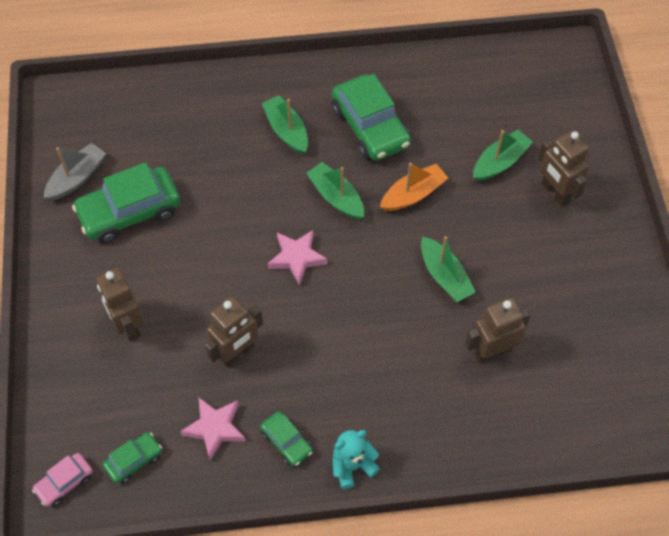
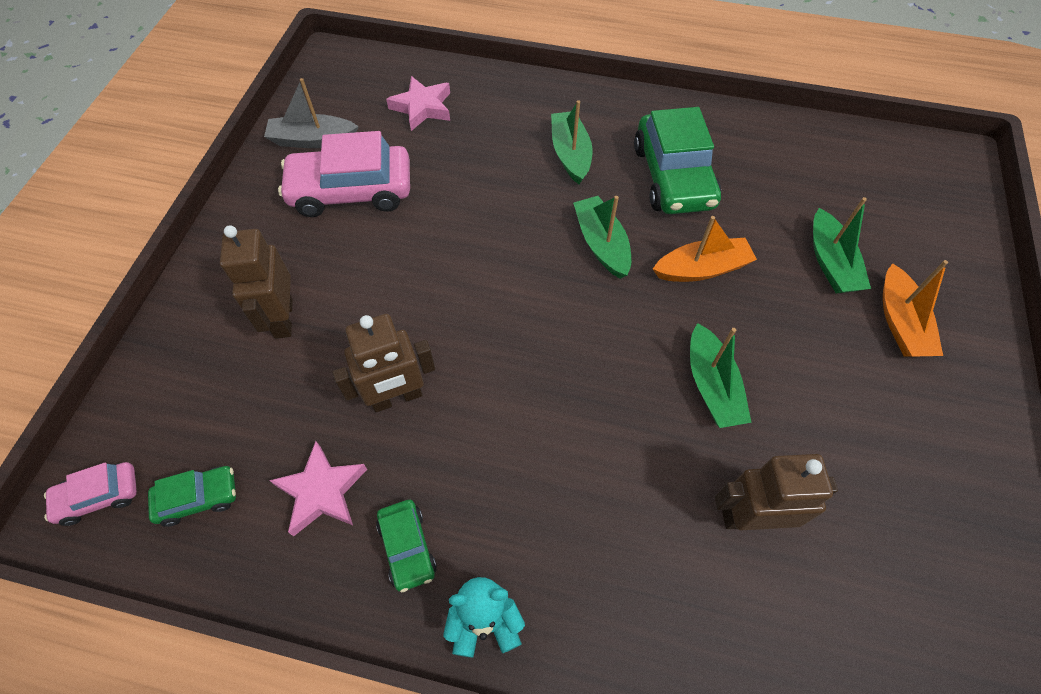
camera: 20 degrees right, 0 degrees up
(77, 178) = (313, 140): grey boat -> grey boat turned 150 degrees counterclockwise
(129, 212) = (351, 191): green car -> pink car
(297, 258) = (523, 302): pink star -> pink star (422, 107)
(500, 162) = (830, 262): green boat -> green boat turned 105 degrees clockwise
(555, 192) = (900, 322): brown robot -> orange boat

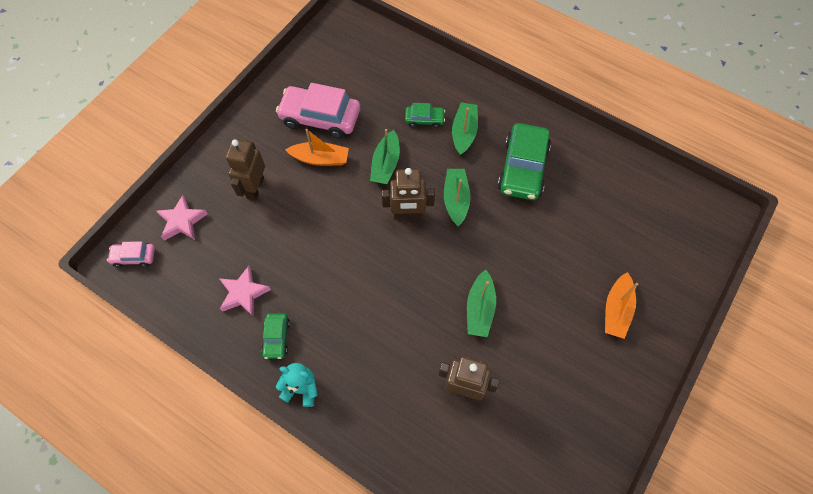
camera: 20 degrees right, 5 degrees up
(198, 498) = (181, 275): green car -> green car (424, 119)
(313, 140) = (309, 75): grey boat -> none
(397, 398) = (300, 255): brown robot -> brown robot (408, 214)
(422, 107) = (384, 71): pink star -> pink star (182, 221)
(701, 269) = (510, 236): orange boat -> orange boat (320, 159)
(830, 262) = (594, 258): green boat -> green boat (385, 164)

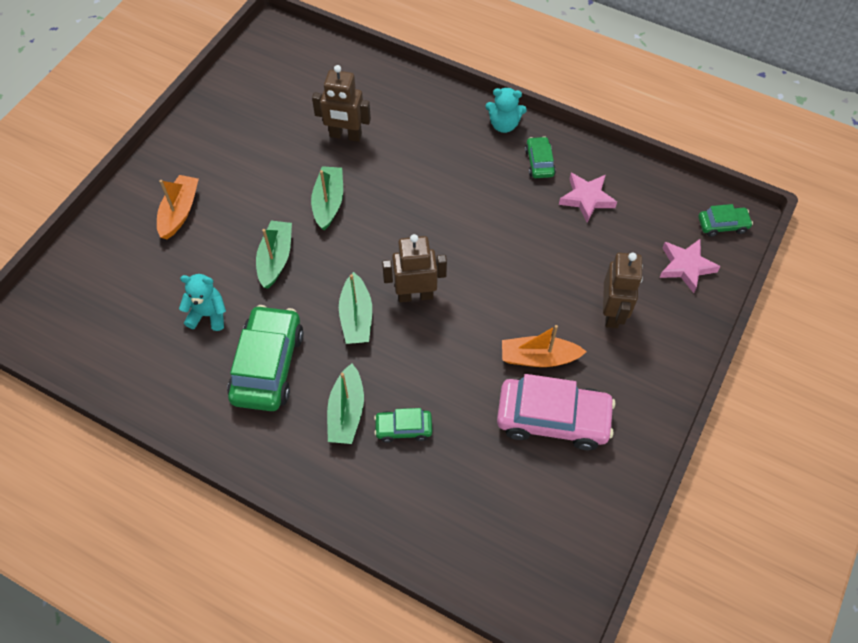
camera: 175 degrees right, 5 degrees down
(134, 257) = (722, 225): pink car -> green car
(385, 164) = (450, 357): green boat -> green boat (275, 259)
(574, 211) = (208, 315): none -> turquoise teddy bear

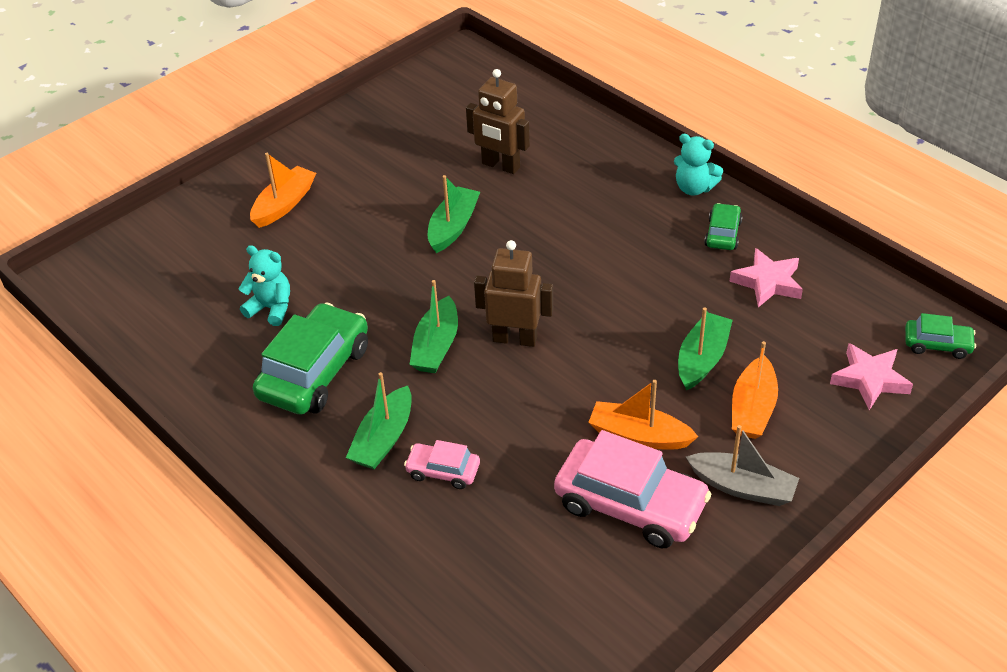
camera: 20 degrees right, 15 degrees down
(275, 259) = (369, 270): green boat -> green boat (702, 359)
(403, 428) = (443, 471): green car -> pink car
(612, 313) = (752, 408): brown robot -> orange boat
(627, 382) = (742, 487): none -> grey boat

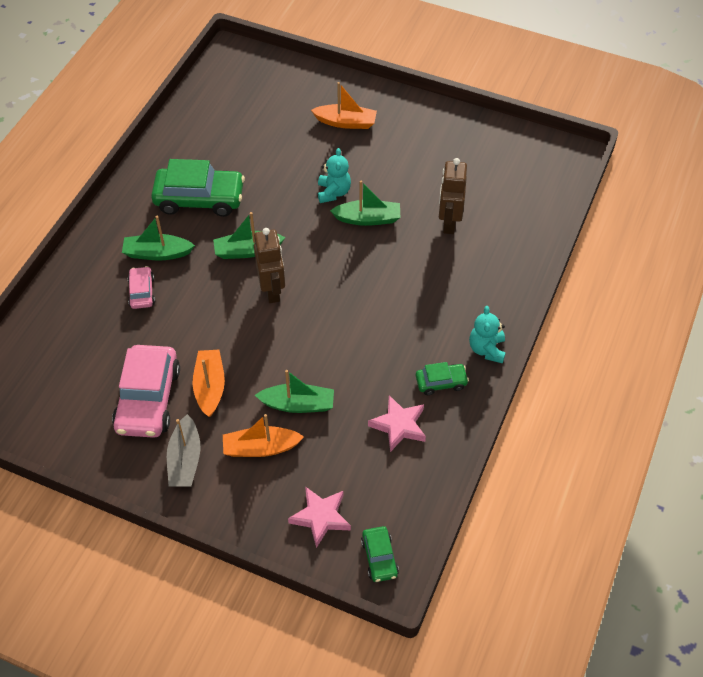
camera: 65 degrees right, 10 degrees up
(271, 308) = (246, 156): turquoise teddy bear -> turquoise teddy bear (333, 192)

